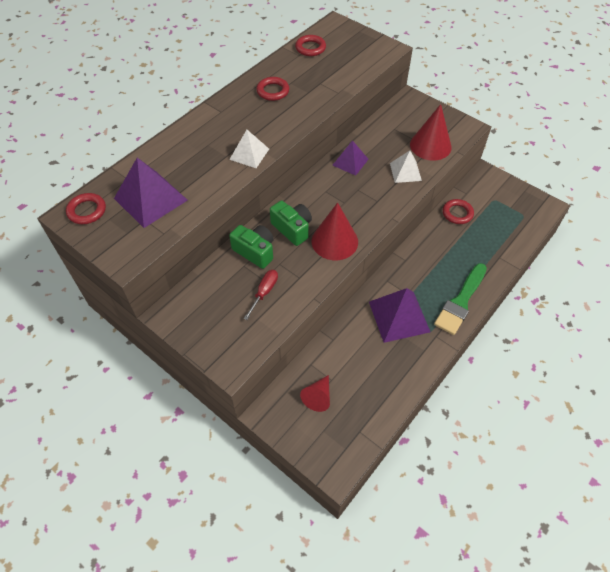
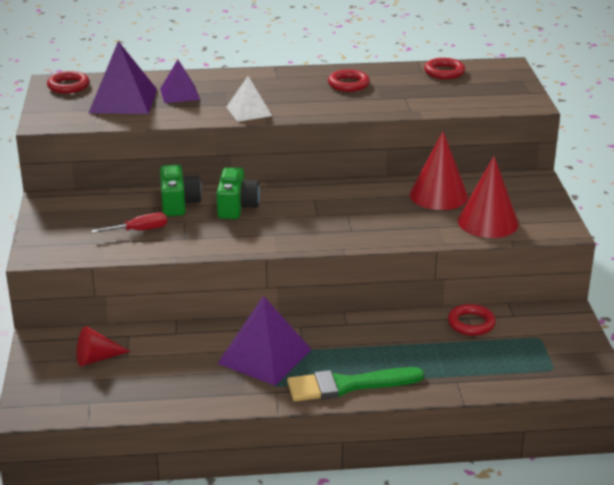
camera: 45 degrees right, 25 degrees down
(334, 241) = (258, 234): red cone -> red cone (438, 195)
(350, 162) = (376, 193): purple pyramid -> purple pyramid (179, 94)
(405, 172) = (421, 226): white pyramid -> none

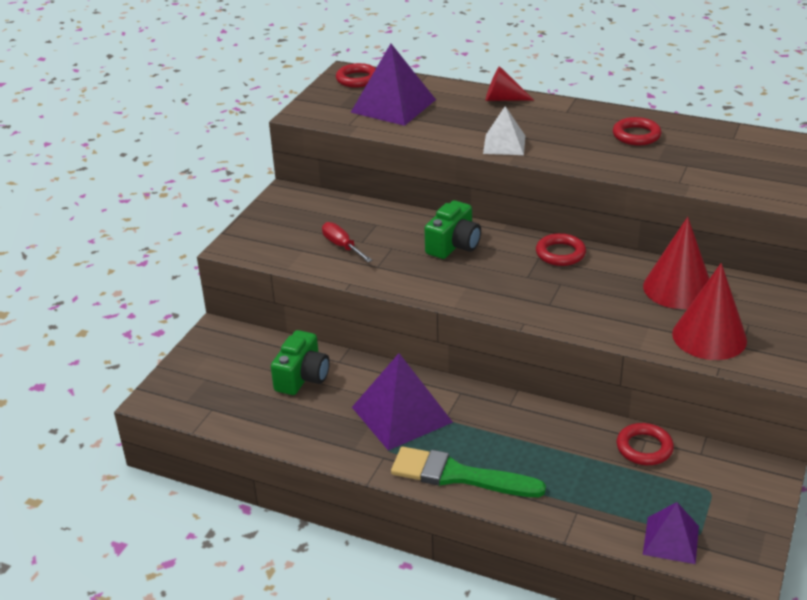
camera: 30 degrees right, 5 degrees up
(96, 358) = (250, 365): red cone -> red cone (502, 99)
(139, 230) = (342, 246): red screwdriver -> red screwdriver turned 135 degrees counterclockwise
(178, 203) = (401, 227): green camera -> green camera (302, 377)
(179, 94) = (452, 110): purple pyramid -> purple pyramid (671, 540)
(444, 72) = (759, 143): red ring -> red ring (560, 253)

